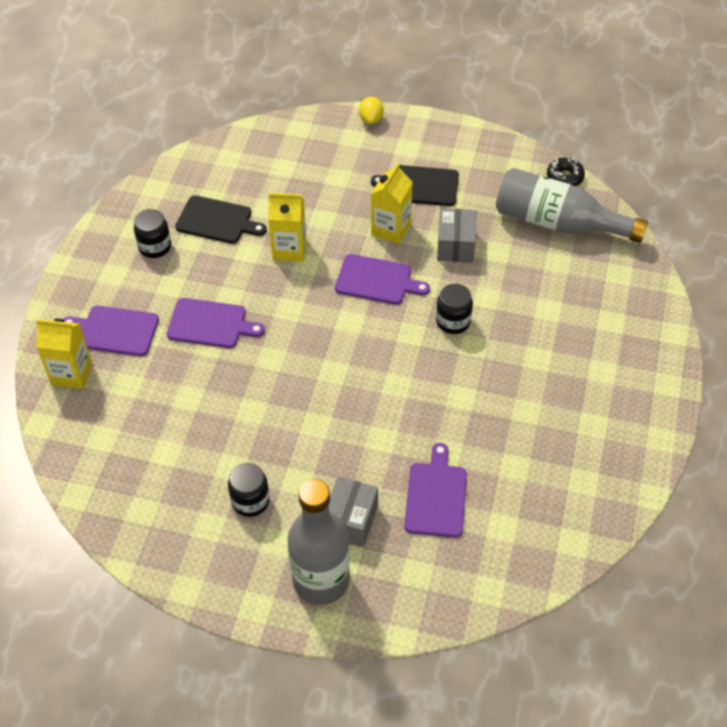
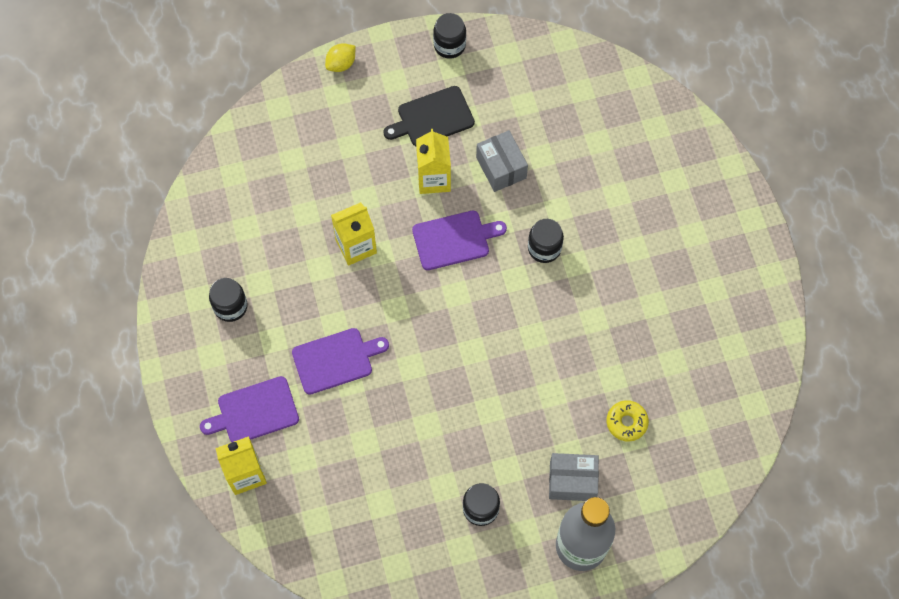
camera: 30 degrees left, 15 degrees up
(217, 221) = (270, 249): black cutting board -> none
(351, 520) = (572, 481): grey box -> grey box turned 75 degrees counterclockwise
(371, 119) = (341, 64): yellow lemon -> yellow lemon turned 75 degrees clockwise
(436, 496) = (626, 422): purple cutting board -> yellow donut
(471, 142) = (449, 45): none -> black jar
(557, 223) = (576, 99): grey bottle -> none
(565, 177) = (554, 45): black donut -> none

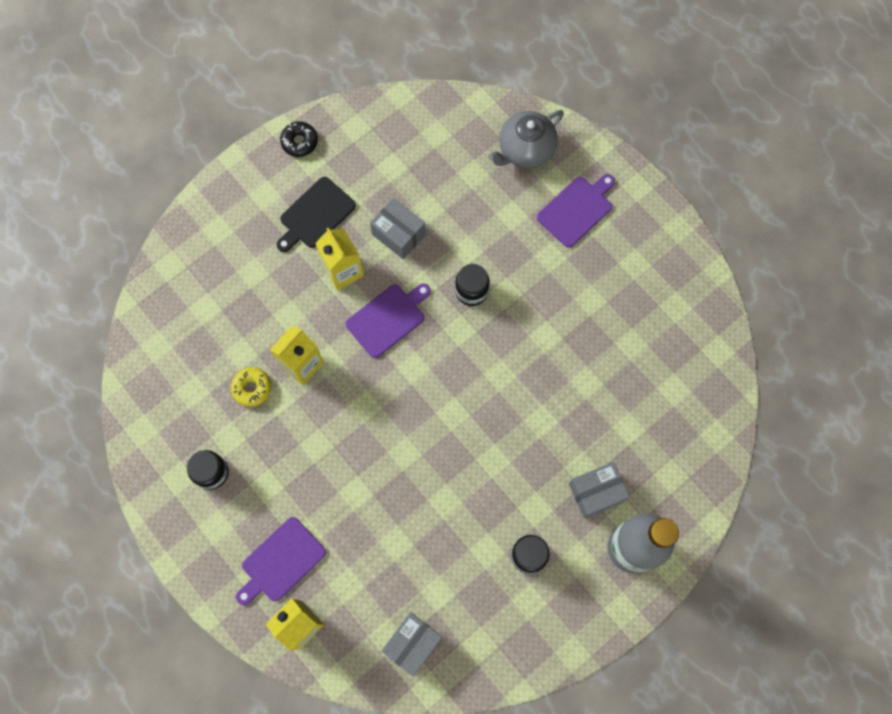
camera: 25 degrees left, 5 degrees up
(336, 360) = (333, 478): purple cutting board -> purple cutting board (577, 209)
(337, 537) = (412, 643): none -> grey box
(341, 64) = (208, 200): yellow lemon -> none
(449, 45) = (299, 142): black jar -> black donut
(626, 422) = (618, 417): yellow donut -> yellow donut (252, 388)
(659, 140) = (525, 150): none -> grey teapot

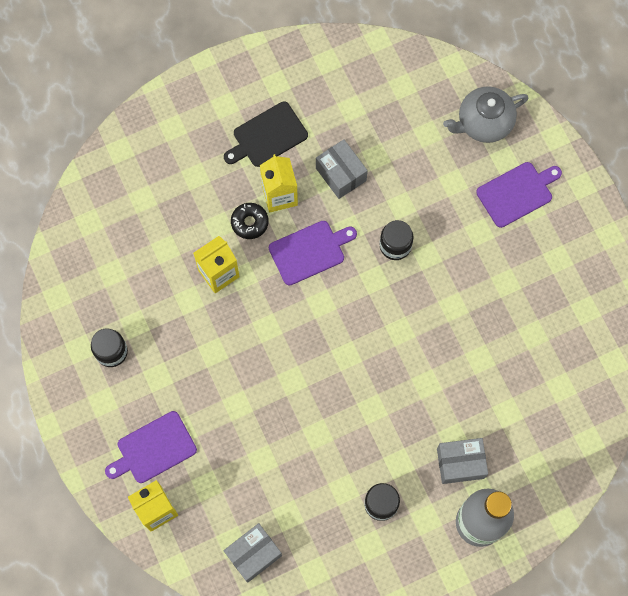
camera: 15 degrees right, 0 degrees up
(252, 388) = (167, 284): yellow donut -> none
(299, 142) = (270, 62): black donut -> black donut (249, 222)

